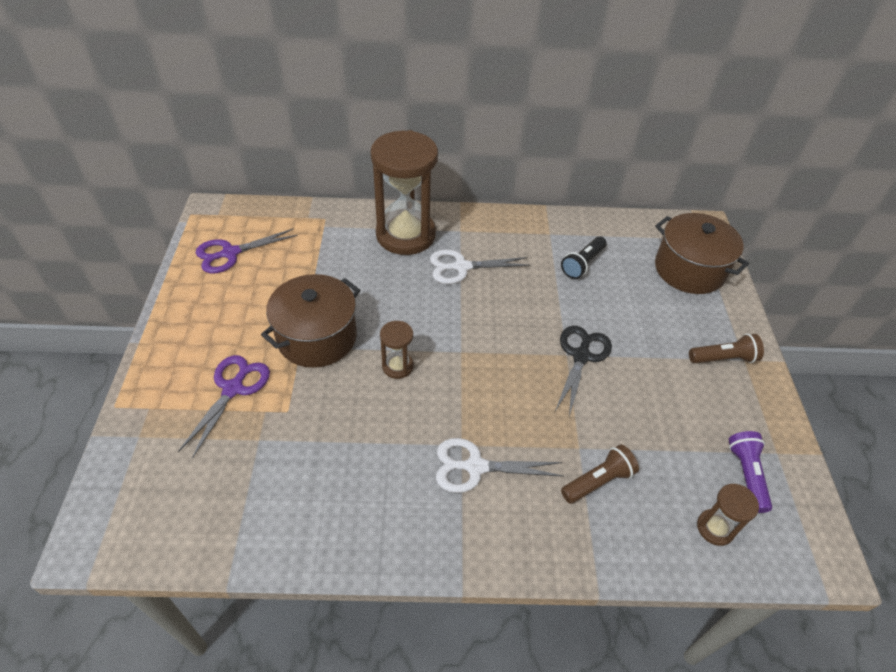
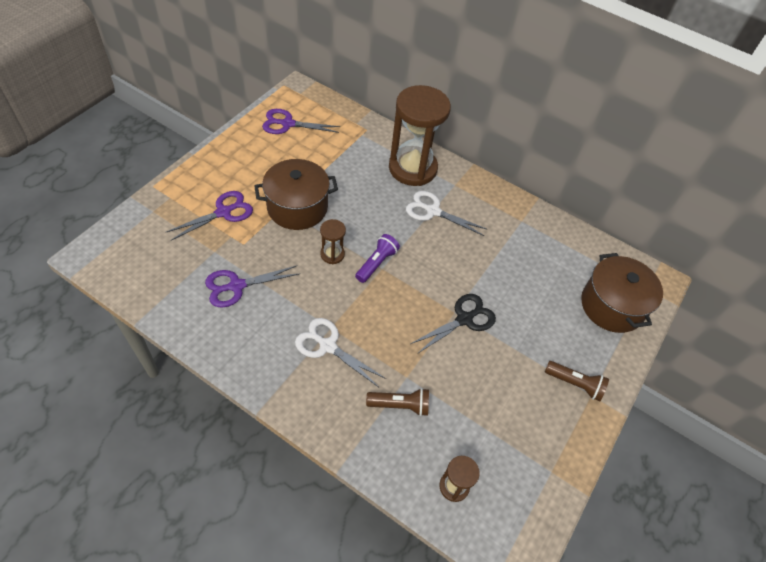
camera: 30 degrees right, 5 degrees up
(319, 463) = (236, 286): none -> purple scissors
(582, 264) = (527, 256): black flashlight -> none
(746, 475) = (512, 470): purple flashlight -> purple flashlight (376, 263)

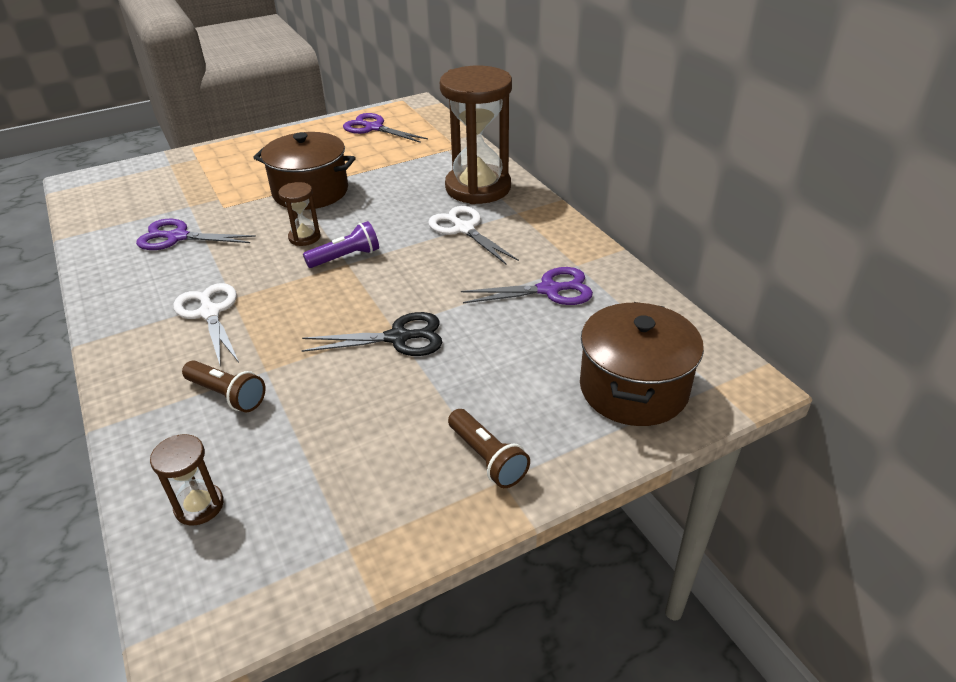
camera: 35 degrees right, 15 degrees down
(223, 212) = (233, 179): purple scissors -> purple scissors (549, 290)

